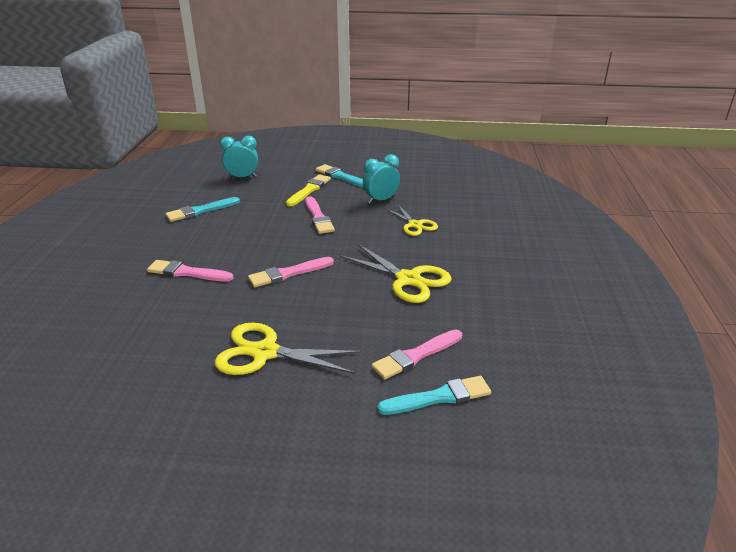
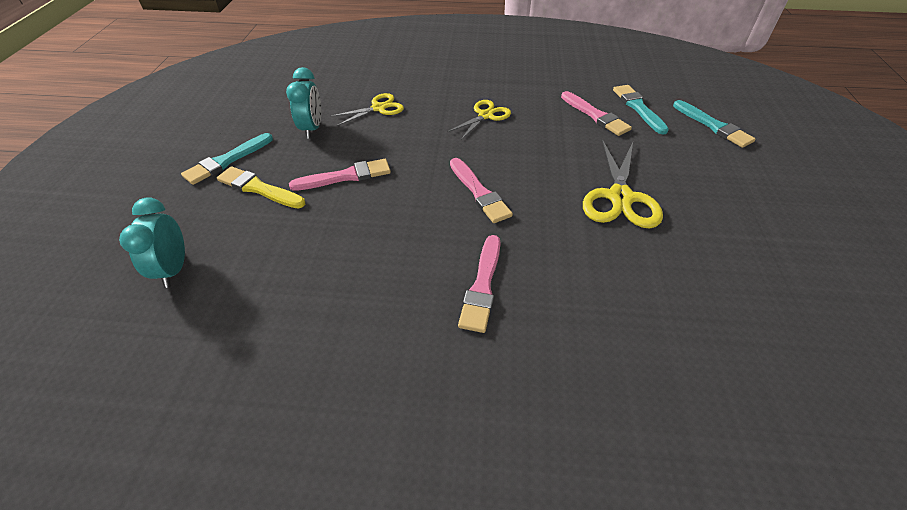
camera: 90 degrees left, 15 degrees up
(200, 211) = (292, 306): turquoise brush -> turquoise brush (713, 126)
(381, 200) = (312, 129): turquoise clock -> turquoise clock turned 150 degrees counterclockwise
(408, 279) = (485, 115): yellow scissors -> yellow scissors, size x0.63

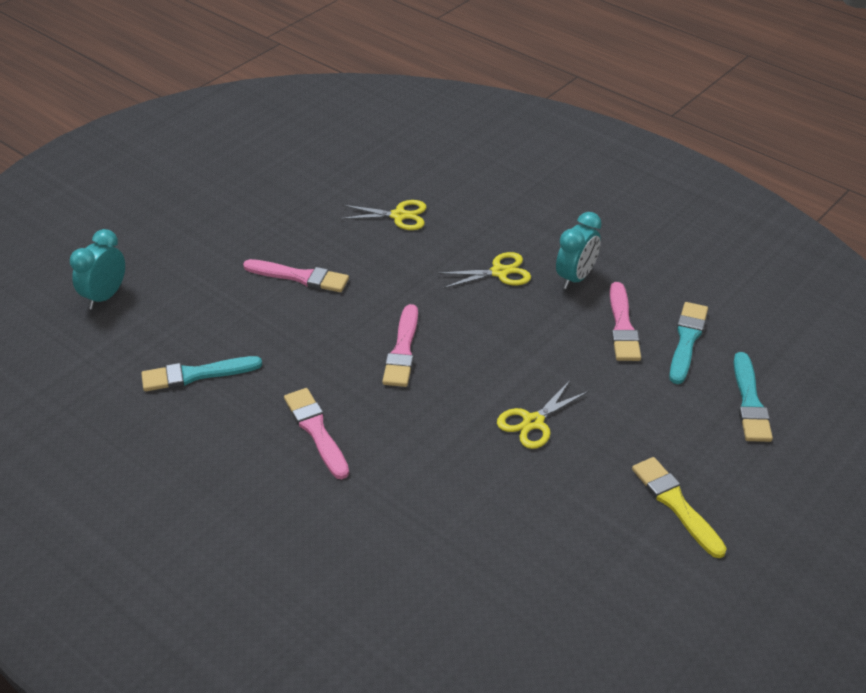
camera: 35 degrees right, 5 degrees down
(227, 161) = (215, 214): turquoise brush -> turquoise brush (196, 374)
(259, 188) = (219, 254): yellow brush -> yellow brush (676, 504)
(312, 129) = (314, 212): turquoise clock -> turquoise clock (575, 278)
(482, 286) = (316, 431): pink brush -> pink brush turned 105 degrees clockwise
(620, 197) = (533, 422): yellow scissors -> yellow scissors, size x0.63

